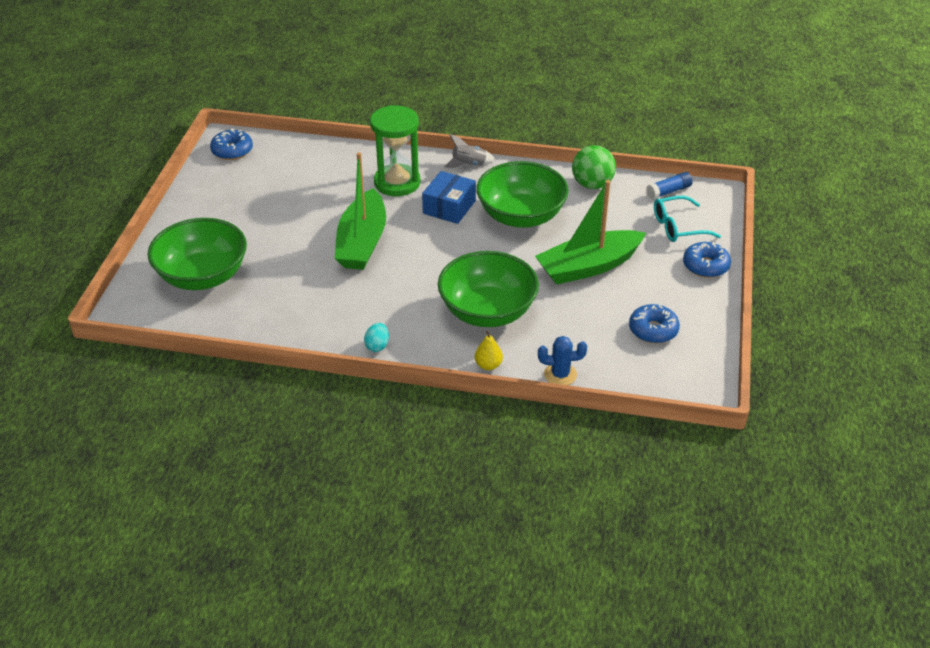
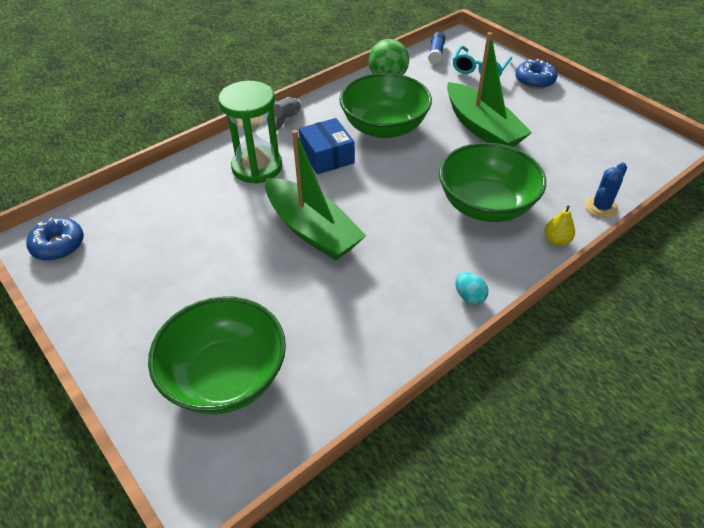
camera: 50 degrees left, 5 degrees up
(588, 267) = (482, 128): green boat -> green boat turned 45 degrees counterclockwise
(653, 330) = (585, 137): blue donut -> none

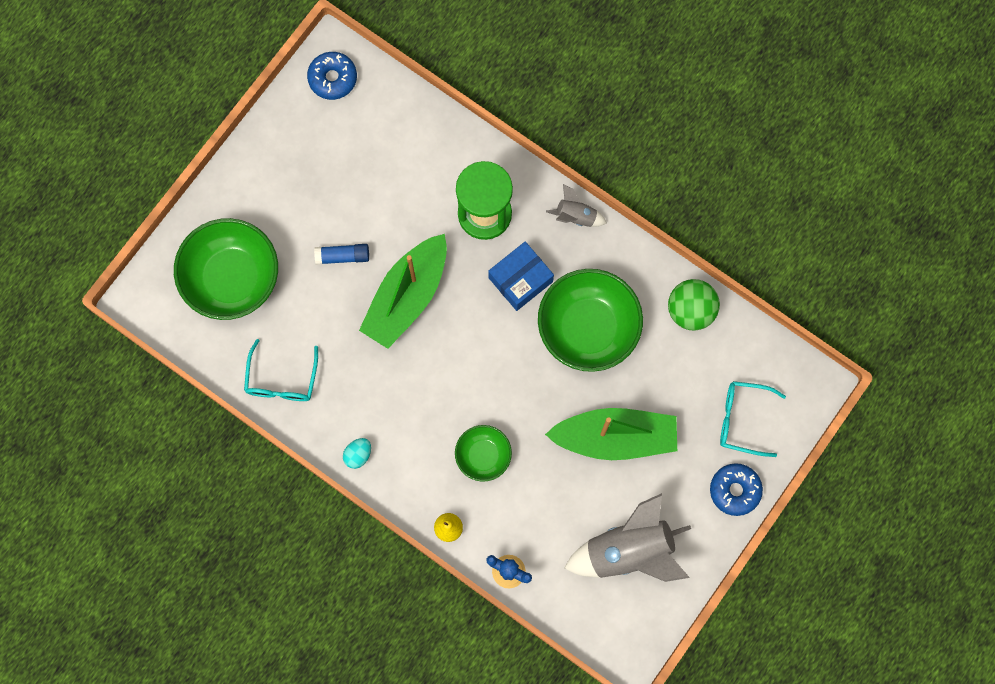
camera: 75 degrees right, 30 degrees up
(366, 349) = (282, 379): none -> turquoise glasses
(436, 53) = (766, 359): blue glue stick -> blue glue stick (342, 256)
(482, 128) = (615, 437): green boat -> green boat turned 135 degrees counterclockwise
(486, 205) = (483, 456): green bowl -> green bowl, size x0.54
(582, 136) = (629, 551): none -> grey rocket

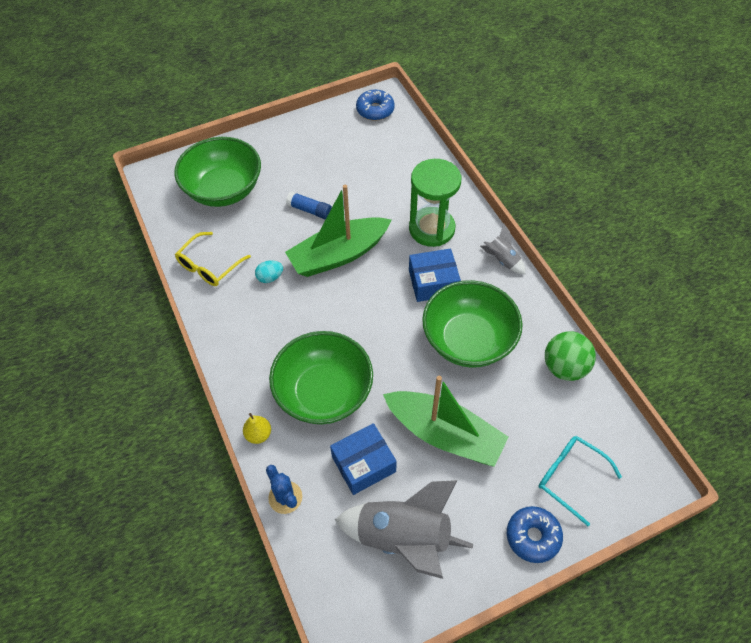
camera: 30 degrees right, 20 degrees down
(282, 379) = (210, 265): turquoise glasses -> yellow glasses
(358, 455) = (226, 343): turquoise egg -> turquoise egg (270, 277)
(483, 456) = (324, 393): green bowl -> green bowl, size x1.86
(559, 504) = (363, 464): none -> blue box

